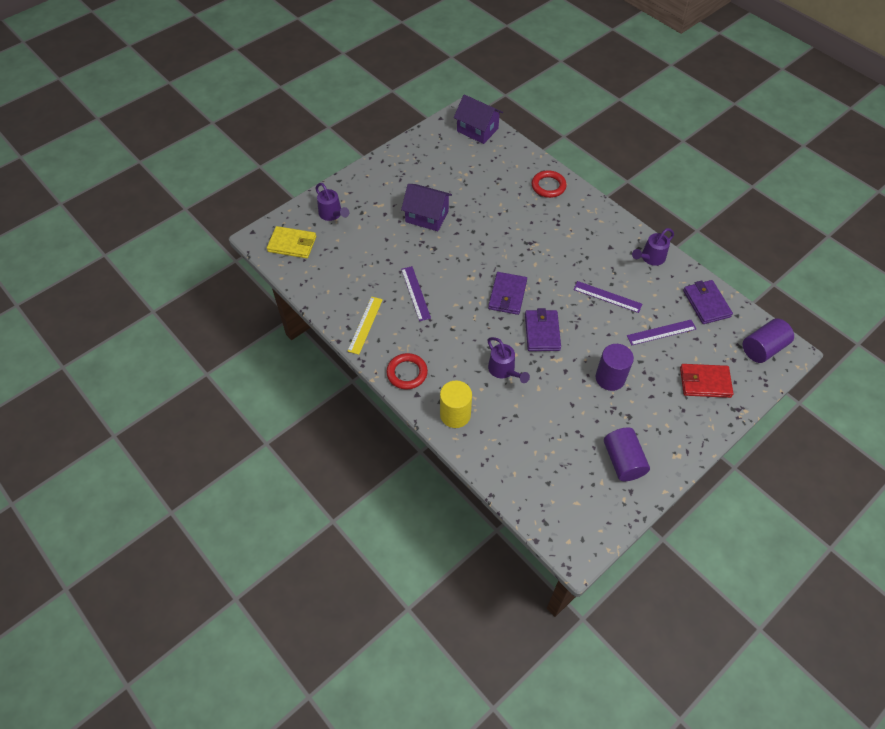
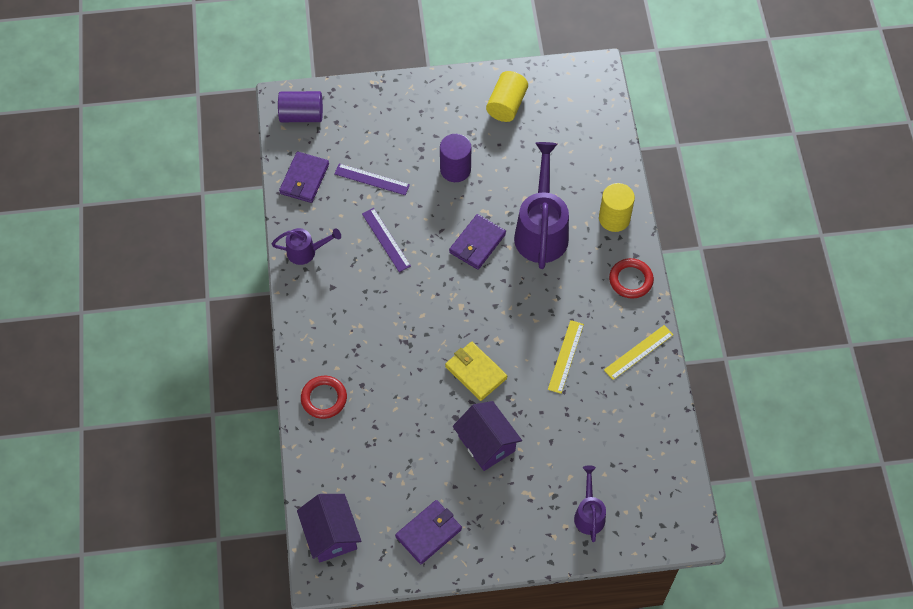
camera: 145 degrees left, 5 degrees up
(292, 244) = (657, 499): yellow wallet -> yellow wallet (475, 372)
(415, 293) = (566, 356): purple ruler -> yellow ruler
(504, 370) = (541, 230): purple watering can -> purple watering can, size x1.92
(507, 295) = (478, 299): purple wallet -> purple wallet (428, 533)
(623, 461) = (506, 105): purple cylinder -> yellow cylinder
(705, 382) = (380, 120): red wallet -> none

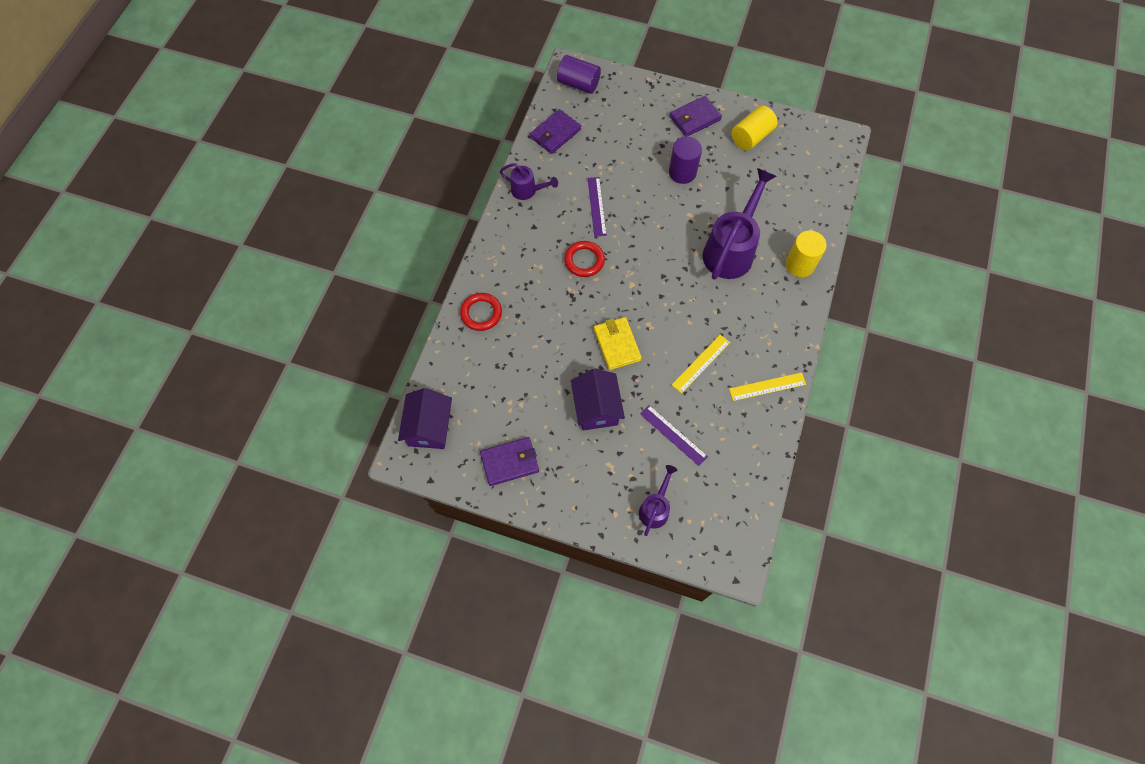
camera: 25 degrees right, 5 degrees up
(372, 179) = (609, 154): purple ruler -> purple ruler (673, 435)
(477, 243) = (671, 239): purple wallet -> purple wallet (694, 118)
(631, 280) = (789, 322): red ring -> red ring (584, 260)

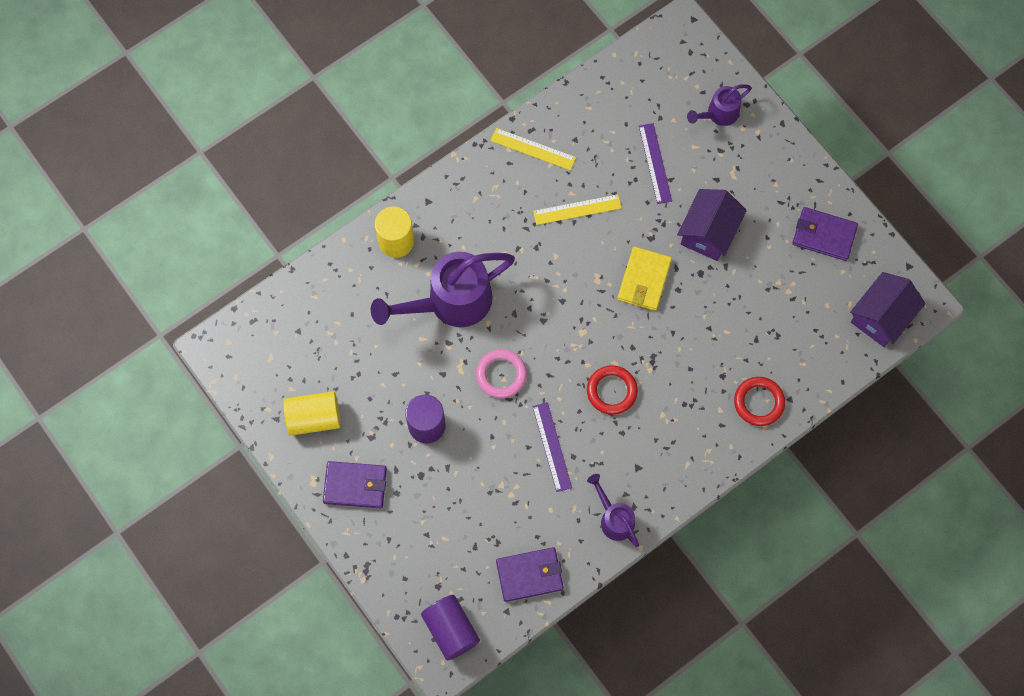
camera: 145 degrees left, 5 degrees up
(597, 206) = (552, 446): purple ruler -> purple ruler turned 45 degrees counterclockwise
(662, 227) = (501, 375): none -> pink ring

